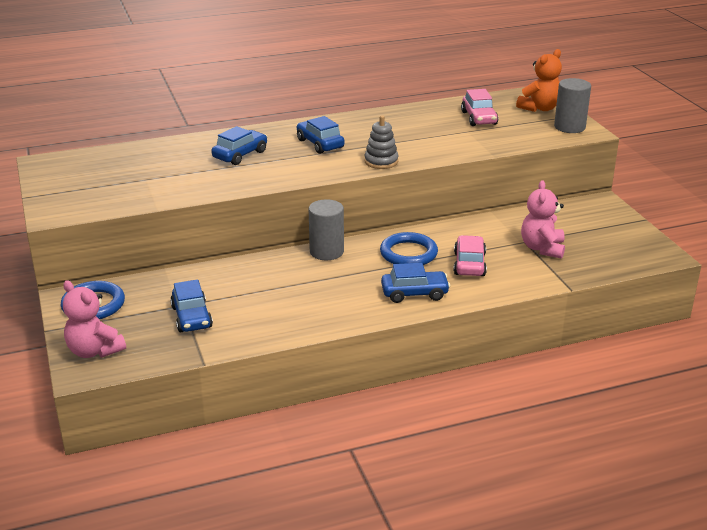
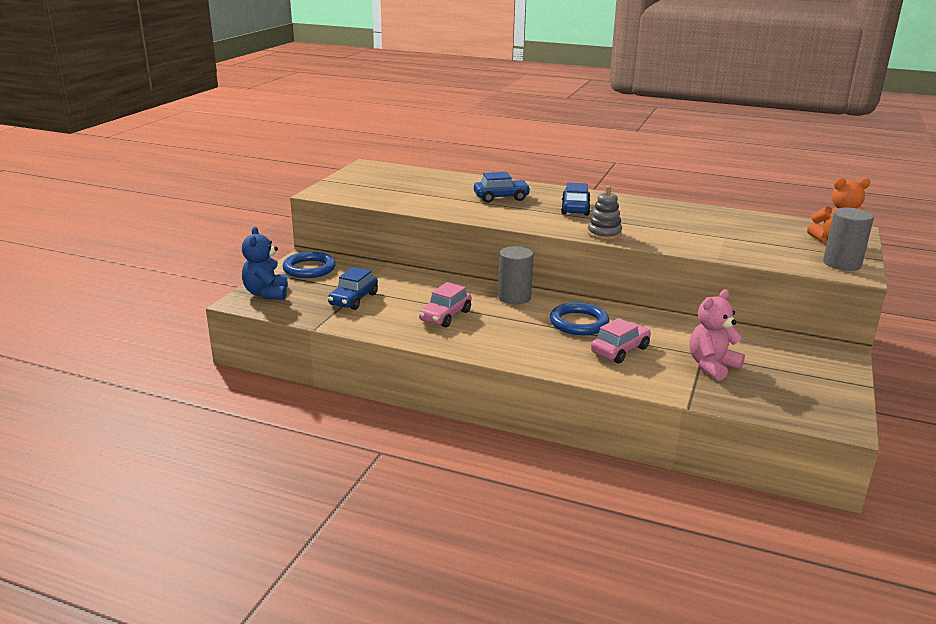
camera: 40 degrees right, 5 degrees down
(94, 351) = (266, 293): pink teddy bear -> blue teddy bear
(414, 293) = (537, 351): blue car -> none
(479, 118) = (754, 231): pink car -> pink car (445, 316)

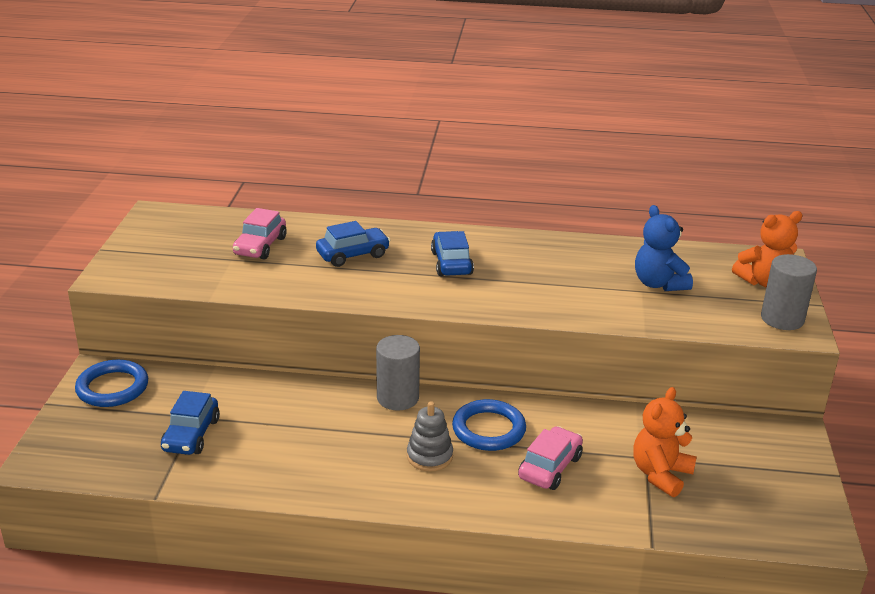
camera: 15 degrees left, 5 degrees up
(266, 293) = (68, 443): blue teddy bear -> blue teddy bear (659, 284)
(445, 316) = (321, 445): pink car -> pink car (260, 246)
(604, 233) = (500, 305): grey stacking toy -> grey stacking toy (429, 456)
(712, 366) = (660, 474): pink teddy bear -> orange teddy bear

